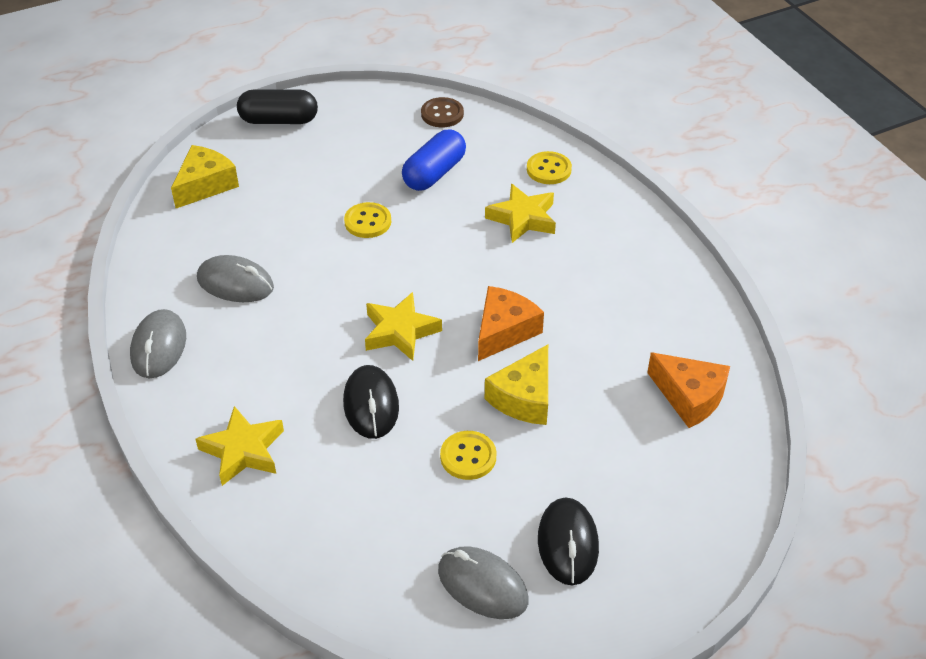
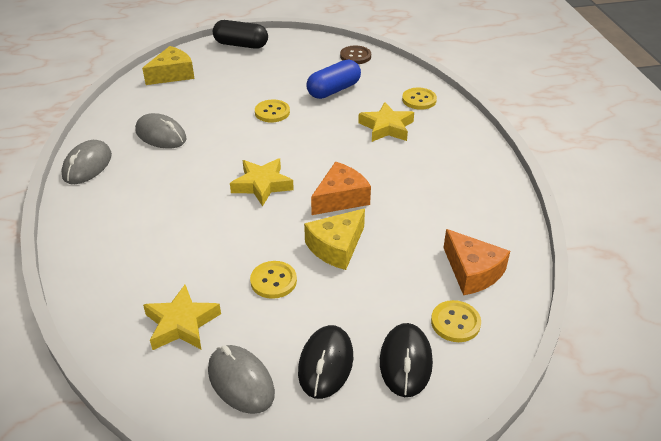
camera: 15 degrees right, 5 degrees down
(243, 450) = (108, 243): yellow star -> yellow star (181, 323)
(371, 405) = (217, 230): black mouse -> black mouse (405, 362)
(691, 463) = (455, 322): none -> yellow button

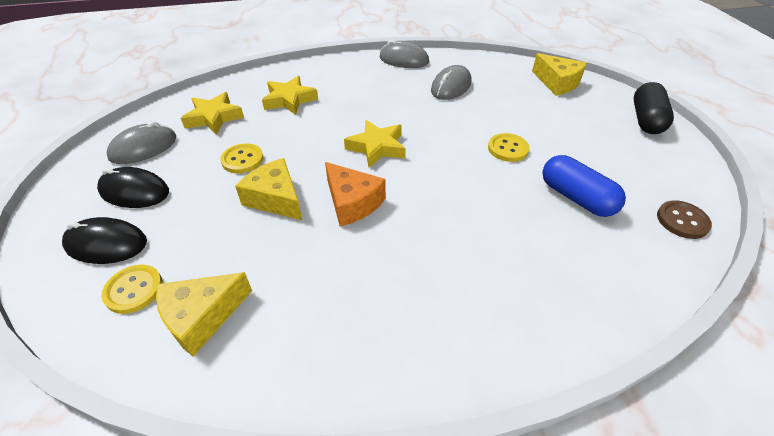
camera: 90 degrees right, 5 degrees up
(386, 127) = (501, 248): yellow star -> yellow star (289, 100)
(419, 100) = (587, 292): yellow button -> none
(472, 272) = (202, 317): orange cheese -> yellow cheese

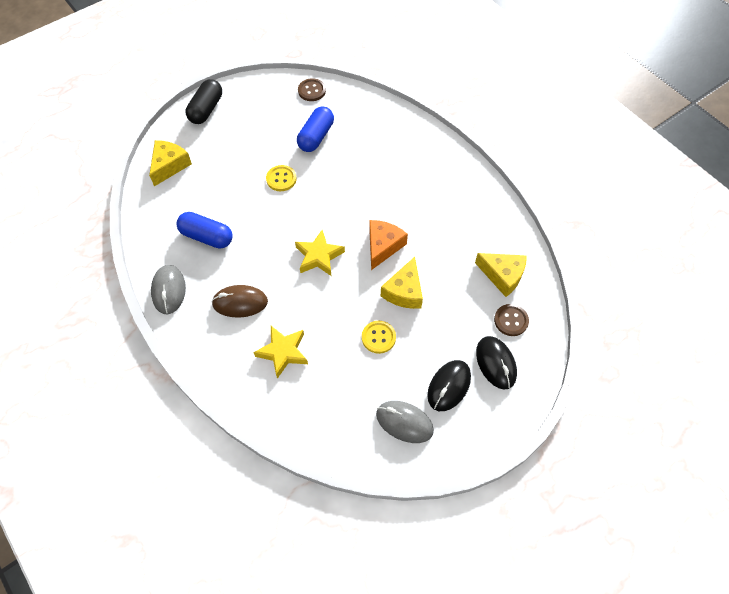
camera: 115 degrees left, 15 degrees up
(134, 192) = (449, 386): black mouse -> black mouse turned 45 degrees clockwise
(134, 290) = (511, 320): yellow button -> brown button
(214, 118) = (338, 397): yellow star -> none
(361, 89) = (240, 303): none -> brown mouse
(451, 87) = (207, 236): grey mouse -> blue capsule
(646, 120) = (206, 109): black capsule -> black capsule turned 60 degrees counterclockwise

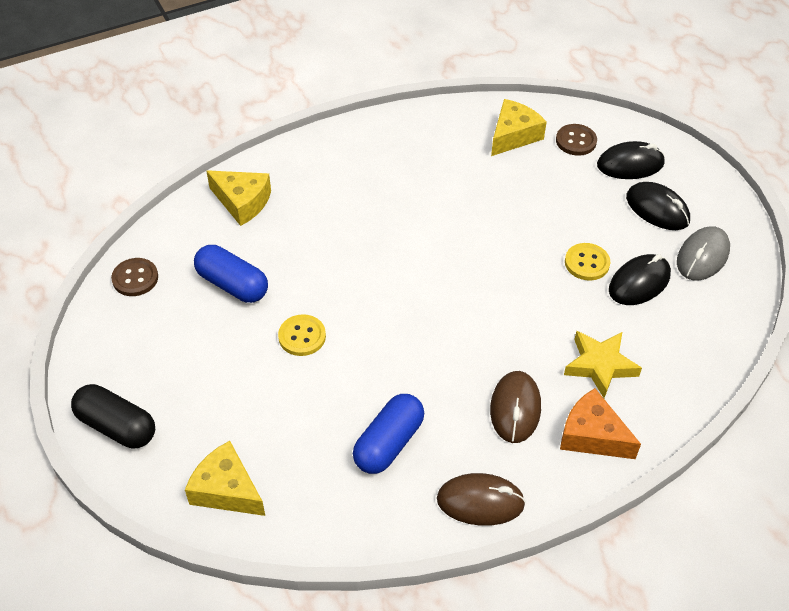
camera: 80 degrees left, 10 degrees down
(169, 290) = (480, 502): grey mouse -> brown mouse
(319, 256) = (452, 308): yellow star -> none
(366, 375) = (639, 283): none -> black mouse
(383, 246) = (449, 237): orange cheese -> orange cheese (592, 435)
(404, 291) = (522, 228): yellow cheese -> yellow cheese (242, 202)

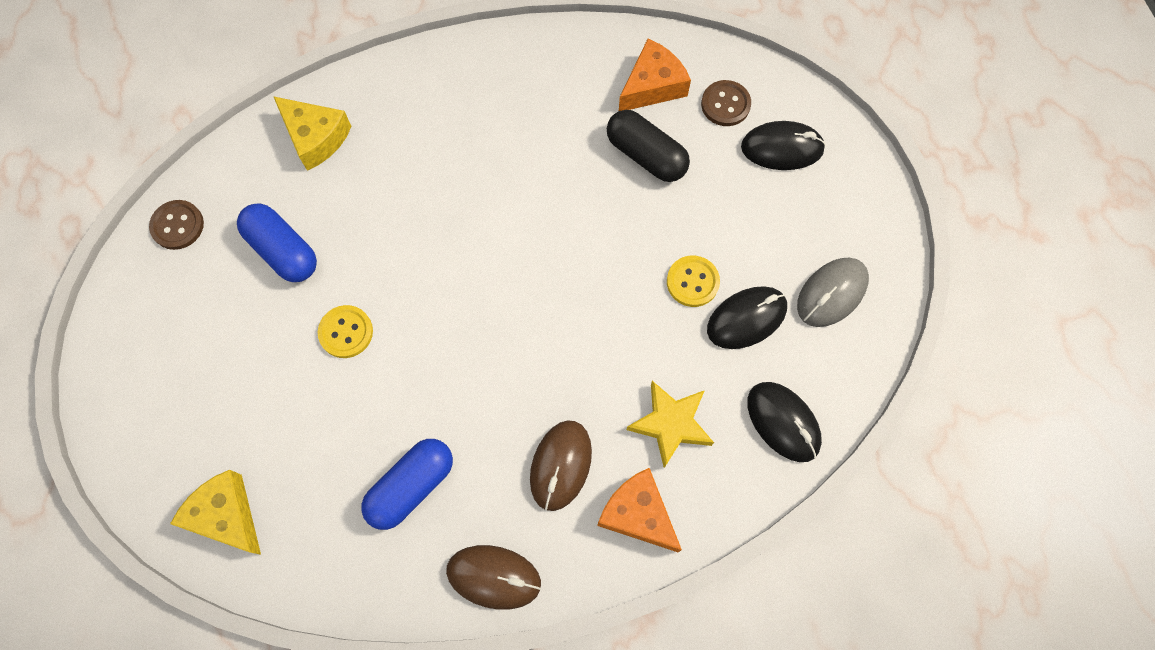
camera: 10 degrees right, 20 degrees up
(117, 426) = (125, 417): black capsule -> black capsule (646, 155)
(513, 135) = (652, 86): yellow cheese -> orange cheese
(657, 209) = (796, 218): black mouse -> black mouse (783, 422)

